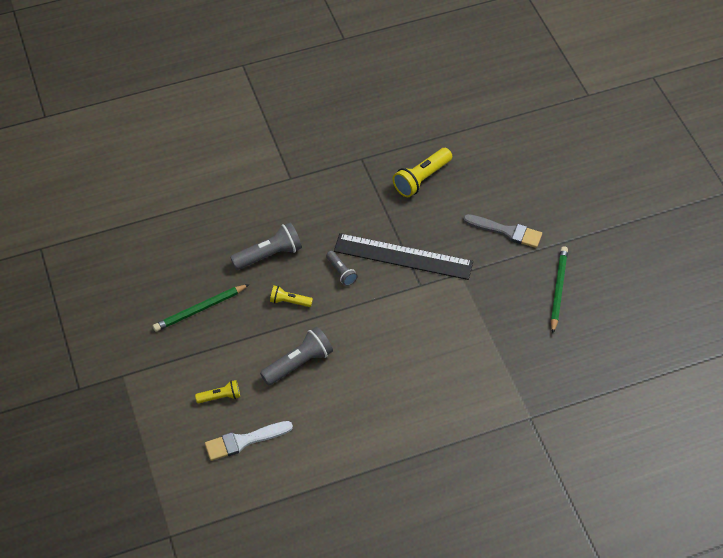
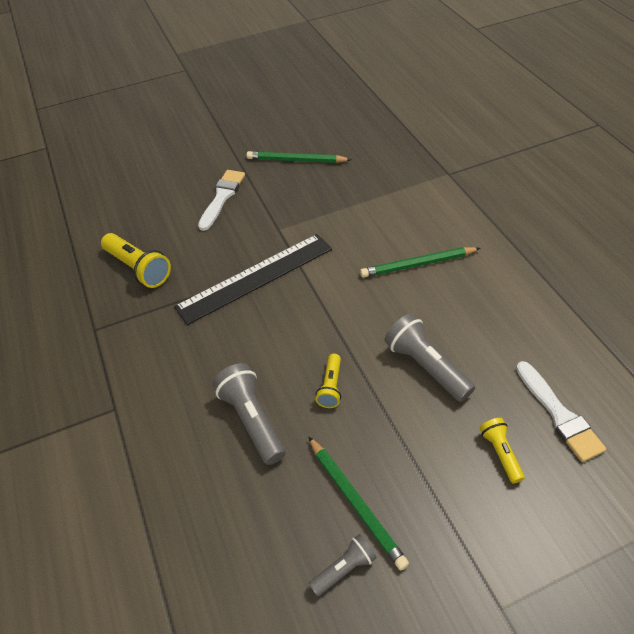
camera: 90 degrees left, 5 degrees down
(341, 272) = (280, 335): grey flashlight -> grey flashlight (344, 569)
(403, 256) = (255, 277): black ruler -> black ruler turned 45 degrees clockwise
(406, 373) = (418, 264): none -> green pencil
(506, 231) = (222, 197): grey brush -> white brush

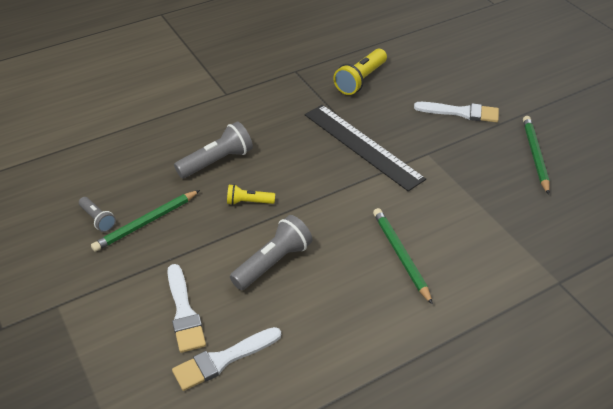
camera: 80 degrees right, 5 degrees down
(500, 453) = (184, 312): yellow flashlight -> white brush

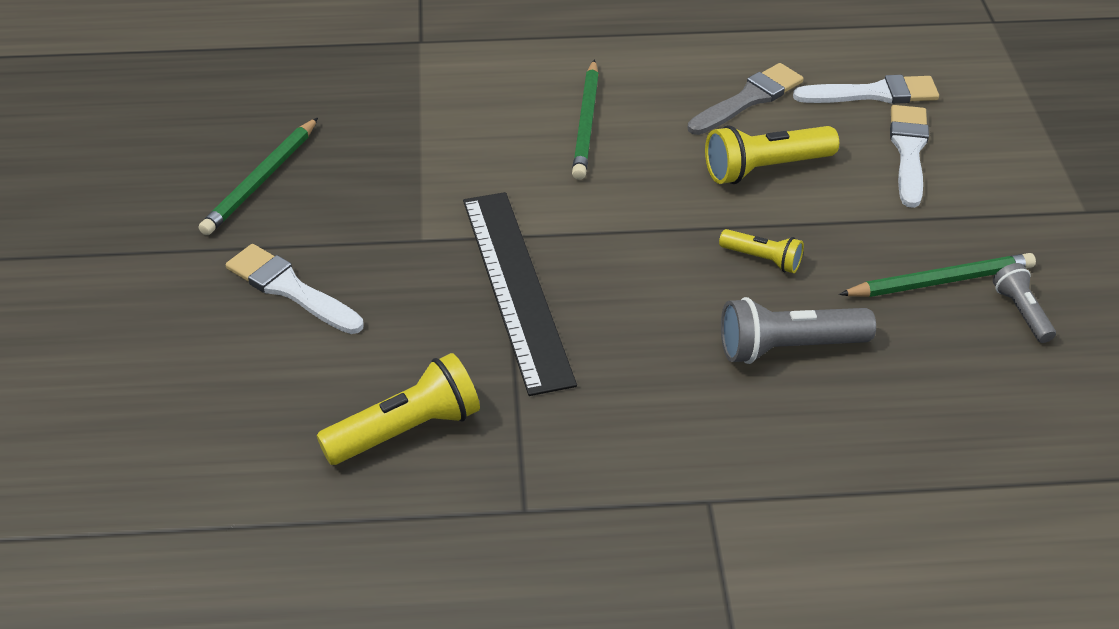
camera: 155 degrees left, 0 degrees up
(273, 262) = (765, 168): grey flashlight -> yellow flashlight
(310, 317) = (748, 99): none -> grey brush

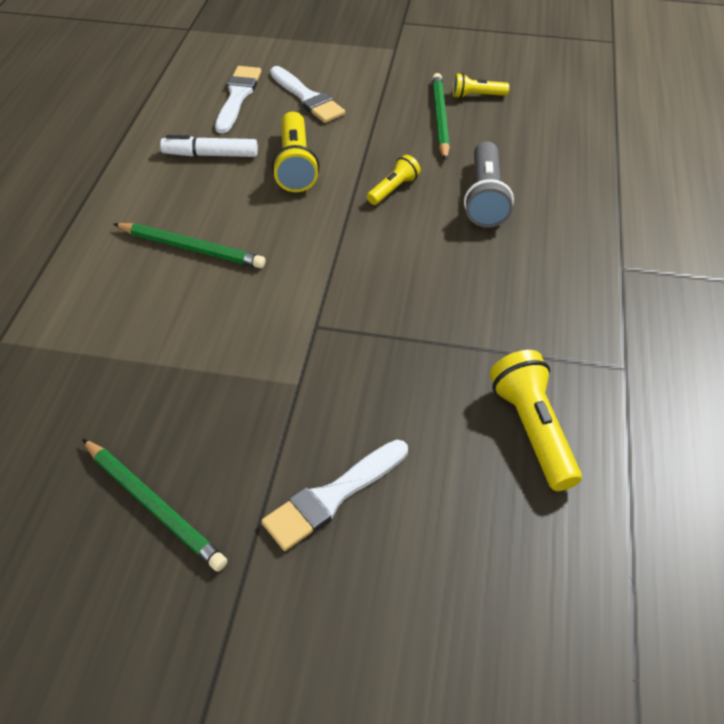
camera: 75 degrees left, 5 degrees up
(516, 288) = (382, 330): black ruler -> none
(748, 99) = (210, 154): grey brush -> white marker
(908, 151) = (307, 98): white brush -> white brush turned 150 degrees counterclockwise
(1021, 312) = (476, 96): grey flashlight -> yellow flashlight

